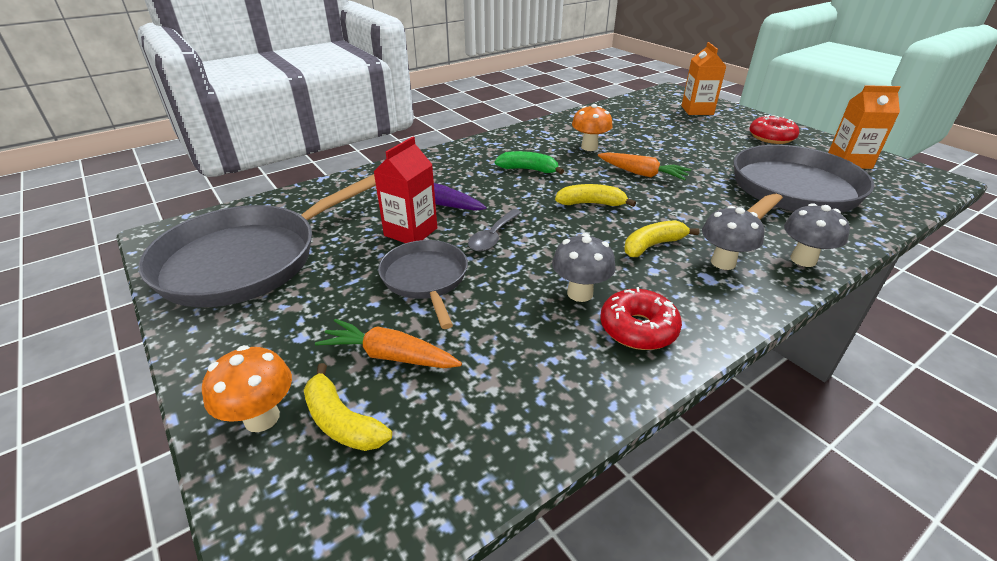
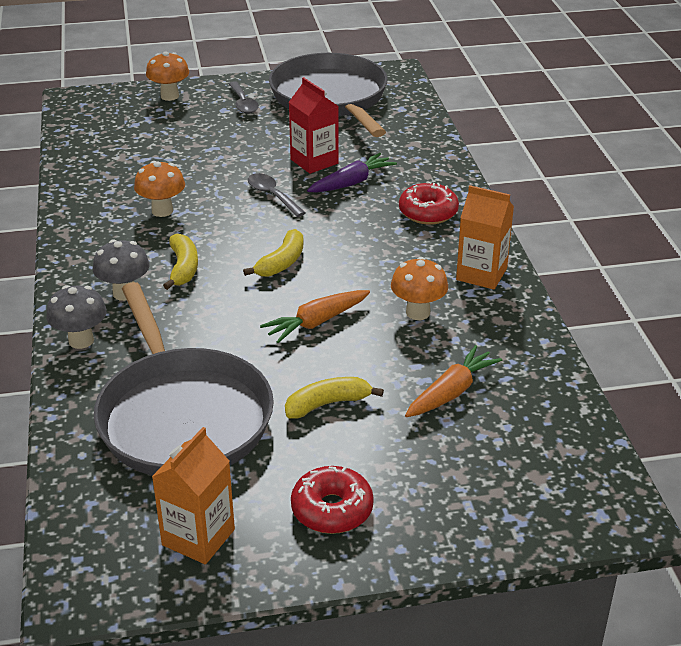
camera: 115 degrees right, 0 degrees up
(276, 325) = (243, 103): none -> grey spoon
(342, 421) = (143, 114): yellow banana -> yellow banana (327, 404)
(389, 356) = (177, 132): orange carrot -> orange carrot (451, 392)
(425, 279) = (242, 156): grey pan -> none
(528, 170) = (387, 249): green banana -> none
(580, 293) = (162, 211): grey mushroom -> orange mushroom
(638, 329) = (104, 220): red donut -> red donut (428, 212)
(697, 110) = (495, 490): orange carton -> orange carton (481, 274)

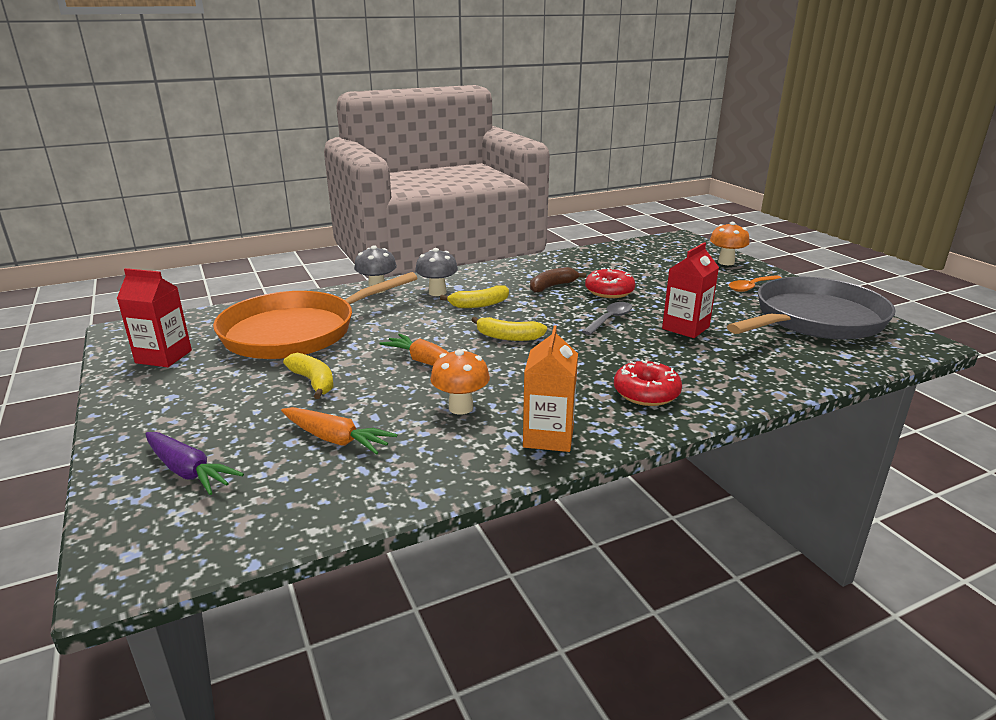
camera: 75 degrees right, 10 degrees down
(162, 211) = (552, 286): orange mushroom -> brown banana
(182, 416) = (295, 332): grey pan -> orange pan
(198, 537) = (164, 357): orange carton -> red carton
(243, 103) = (751, 287): grey spoon -> orange spoon
(332, 509) = (180, 401): red donut -> red donut (609, 291)
(352, 182) = (666, 349): purple carrot -> purple carrot (188, 471)

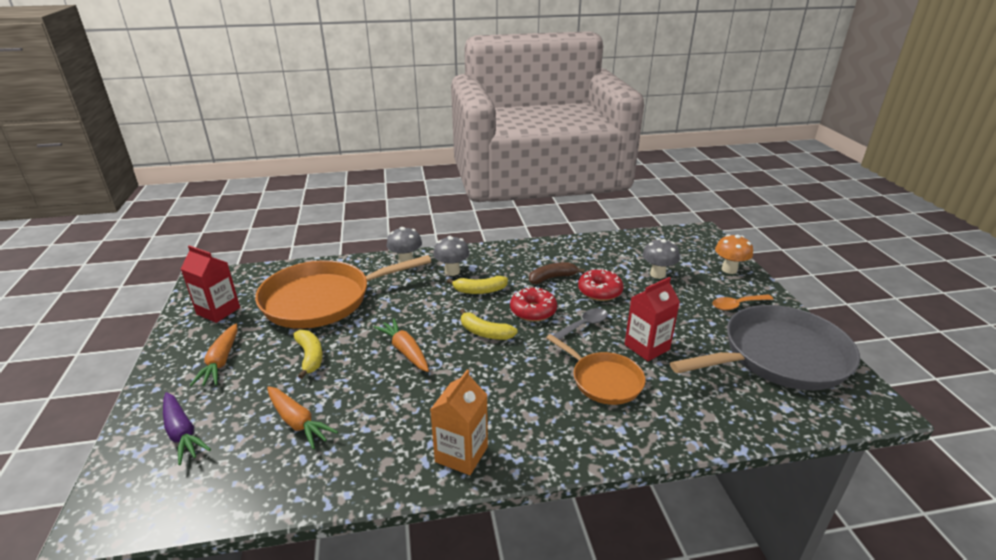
camera: 15 degrees right, 5 degrees up
(198, 401) = (221, 362): none -> orange carrot
(461, 407) = (407, 407): orange mushroom -> none
(646, 393) = (570, 420): red donut -> red donut (533, 311)
(659, 273) = (657, 274): none -> grey mushroom
(660, 358) = (604, 380): none -> orange pan

